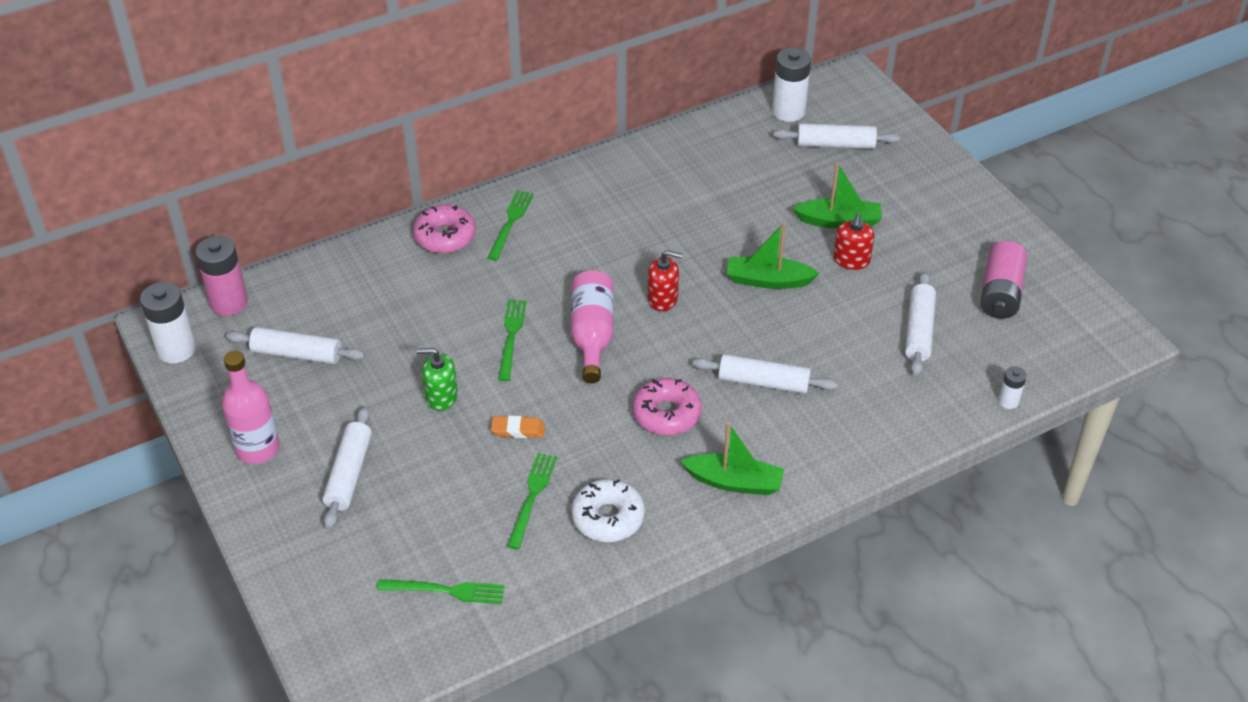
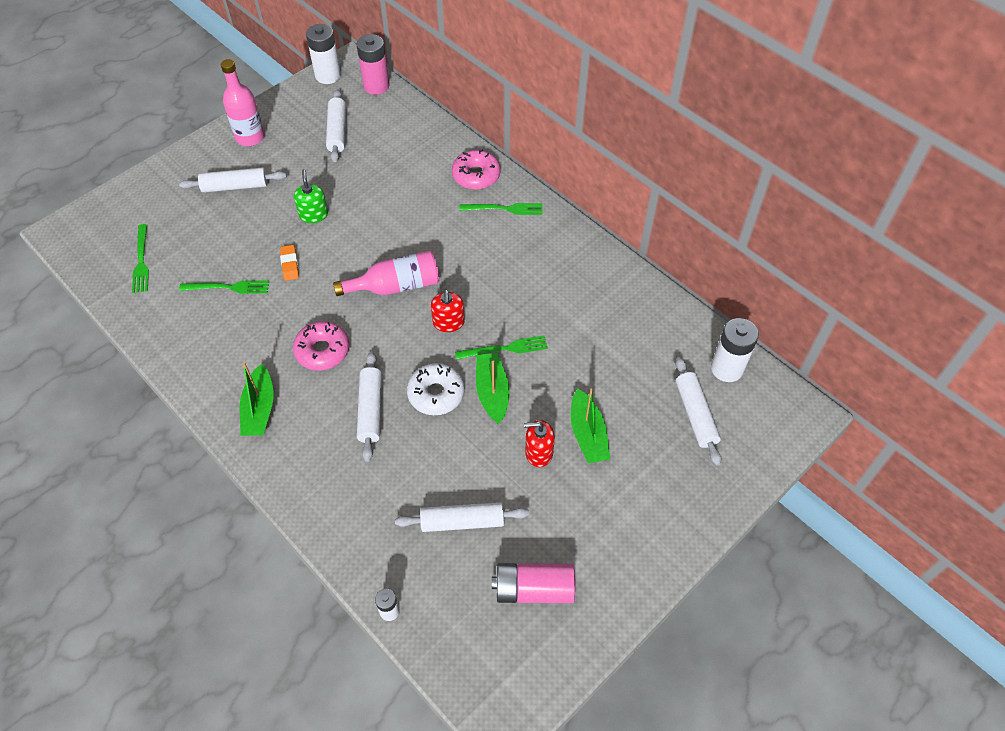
camera: 75 degrees right, 10 degrees up
(511, 336) = (382, 238): green fork -> green fork (505, 349)
(608, 518) = (214, 336): white donut -> white donut (436, 394)

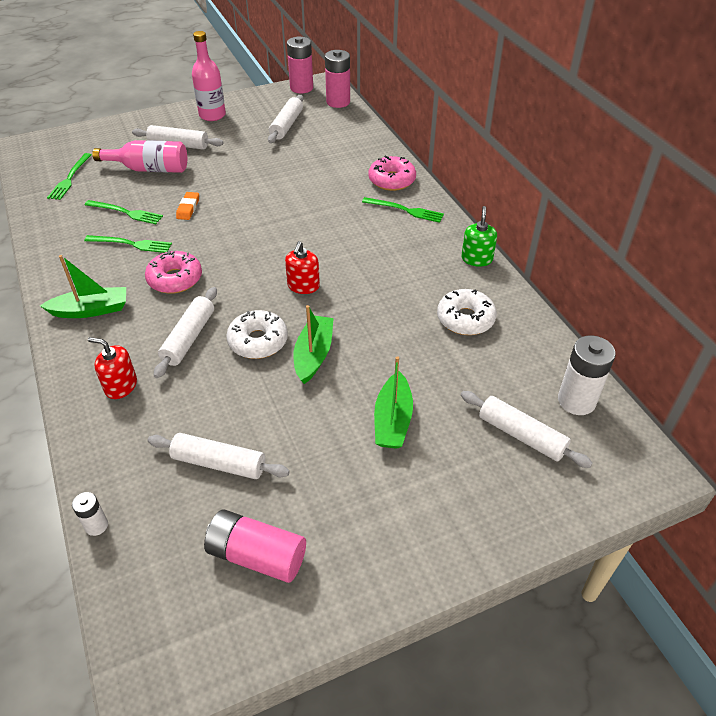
camera: 20 degrees right, 10 degrees down
(259, 409) = (91, 310): green boat -> green boat turned 120 degrees counterclockwise
(313, 215) = (231, 178): green soap dispenser -> green soap dispenser (477, 259)
(328, 75) = (301, 88): white battery -> pink battery
(396, 286) = (271, 245): pink bottle -> pink bottle (149, 169)
(505, 349) = (346, 321): green fork -> green fork (131, 244)
(538, 452) = (332, 422): red soap dispenser -> red soap dispenser (121, 386)
(607, 315) = (465, 319): none -> white donut
(695, 415) = (521, 435): white rolling pin -> white rolling pin turned 60 degrees counterclockwise

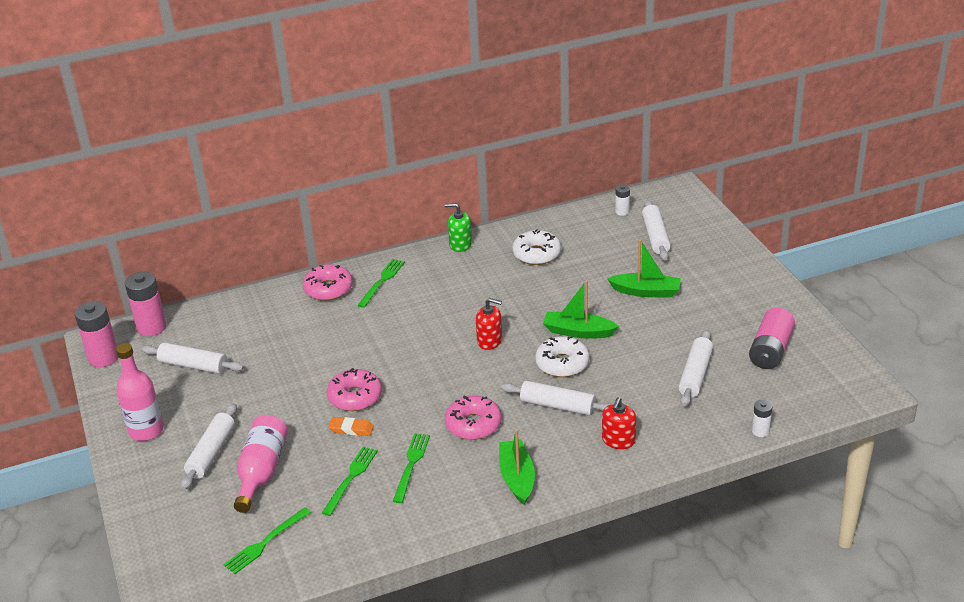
camera: 85 degrees left, 10 degrees down
(70, 178) = (265, 542): green fork -> green fork turned 120 degrees clockwise
(231, 207) = (355, 397): none -> pink donut
(521, 435) = (655, 236): white rolling pin -> white rolling pin turned 45 degrees counterclockwise
(576, 401) = (622, 211): white battery -> white battery, size x0.52

